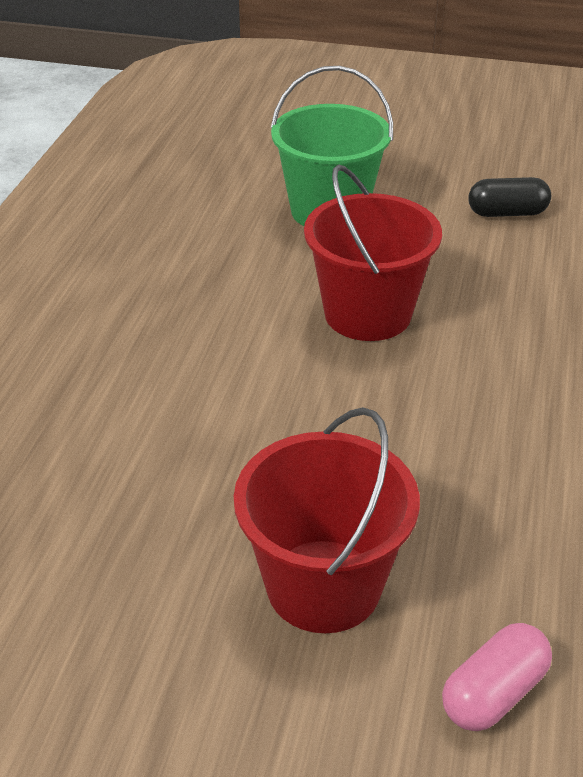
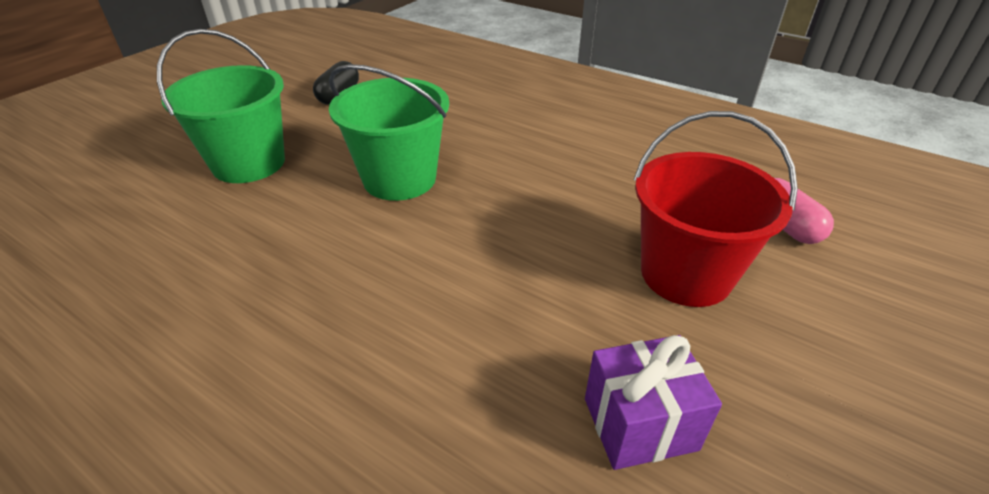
camera: 70 degrees left, 0 degrees up
(89, 568) = (640, 424): none -> purple gift
(368, 314) = (399, 179): red bucket -> green bucket

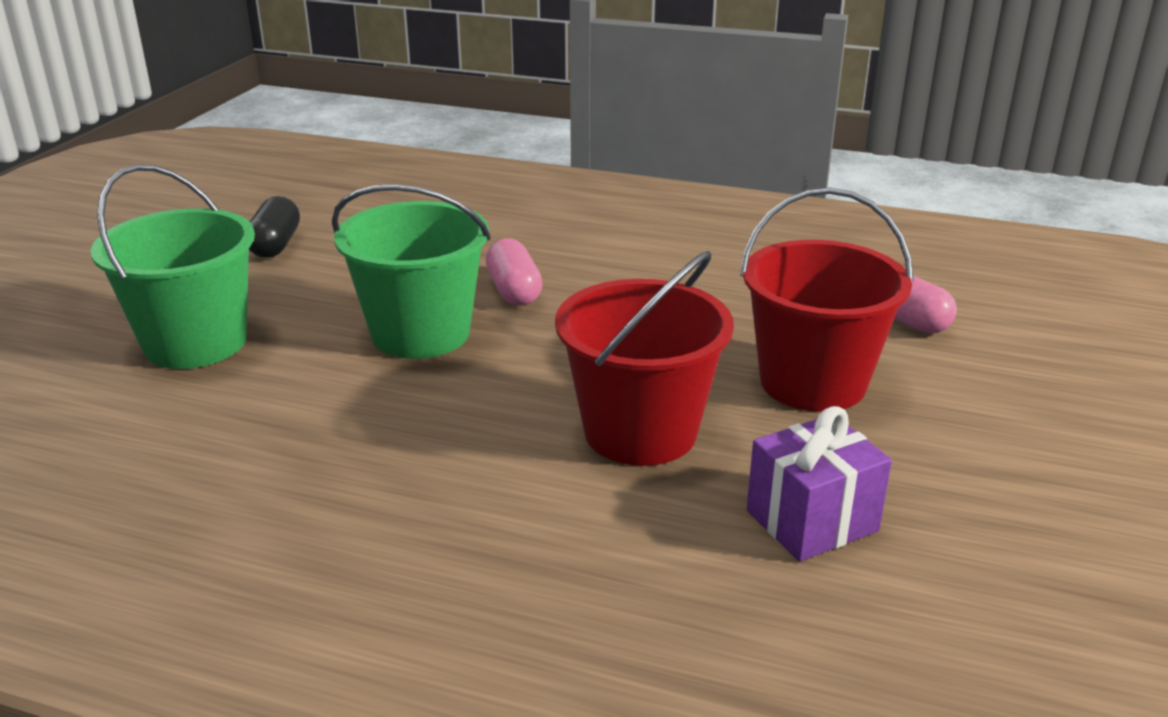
camera: 15 degrees left, 10 degrees down
(481, 153) = (514, 291): none -> pink capsule
(524, 297) = (640, 432): none -> red bucket

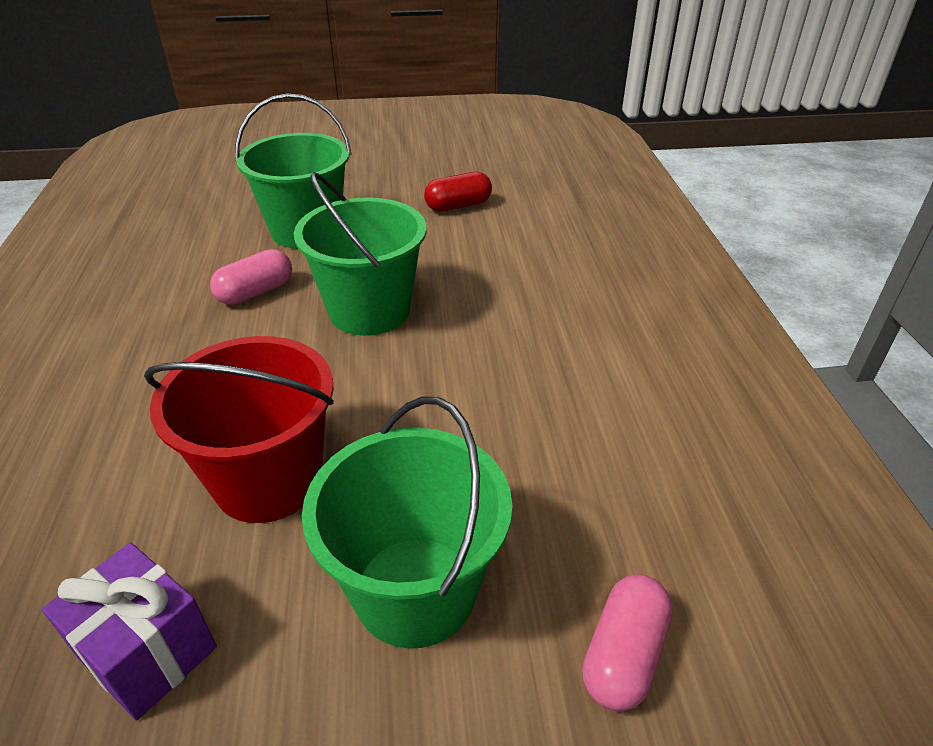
camera: 65 degrees right, 10 degrees up
(275, 245) = (458, 206): black capsule -> red capsule
(514, 291) = (469, 331): pink capsule -> pink capsule (255, 292)
(812, 382) = (415, 590): red bucket -> green bucket

